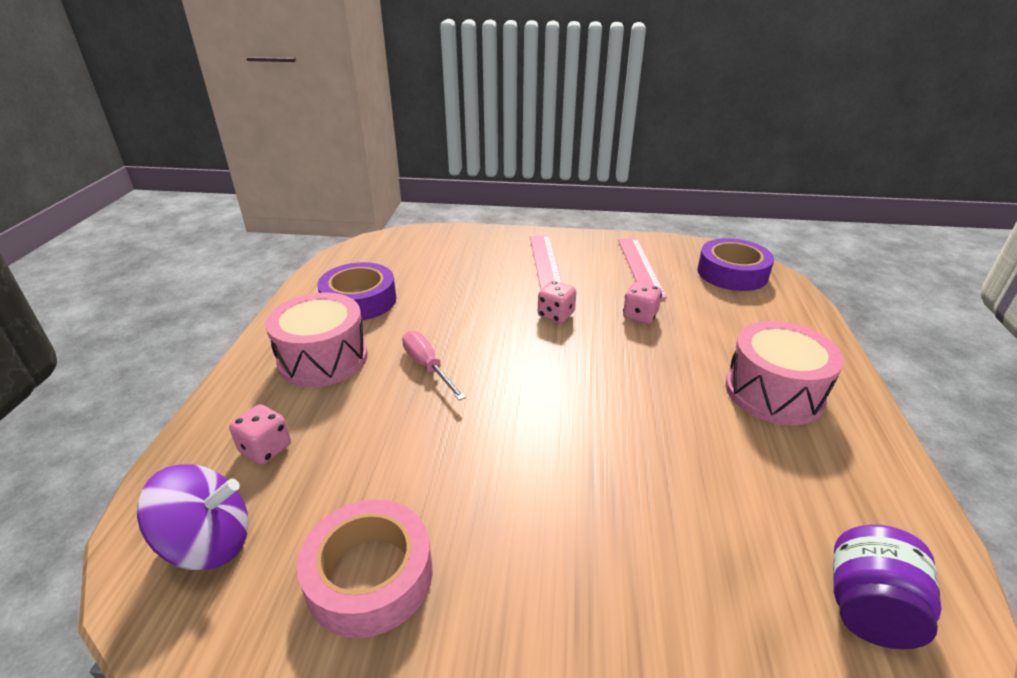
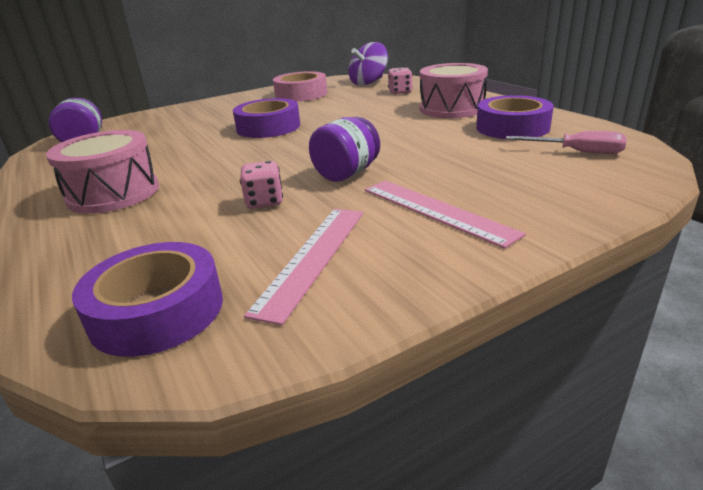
camera: 145 degrees right, 5 degrees down
(427, 366) = (386, 125): pink screwdriver -> pink screwdriver (577, 152)
(545, 450) = (268, 127): none -> purple tape
(556, 315) = (346, 174): pink dice -> purple jar
(640, 267) = (312, 258): pink ruler -> pink ruler turned 60 degrees clockwise

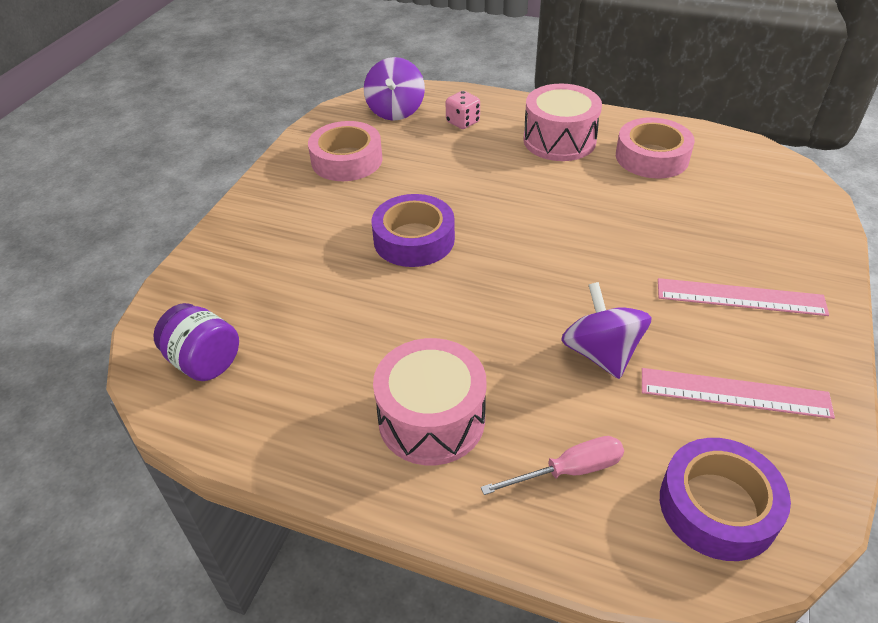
camera: 40 degrees left, 15 degrees up
(264, 202) = (601, 353): pink dice -> purple spinning top
(312, 258) = (734, 393): pink ruler -> pink ruler turned 60 degrees counterclockwise
(346, 174) = (611, 282): purple jar -> none
(512, 127) = (652, 157): purple tape -> pink tape
(577, 152) = (739, 178): pink screwdriver -> pink screwdriver (569, 471)

